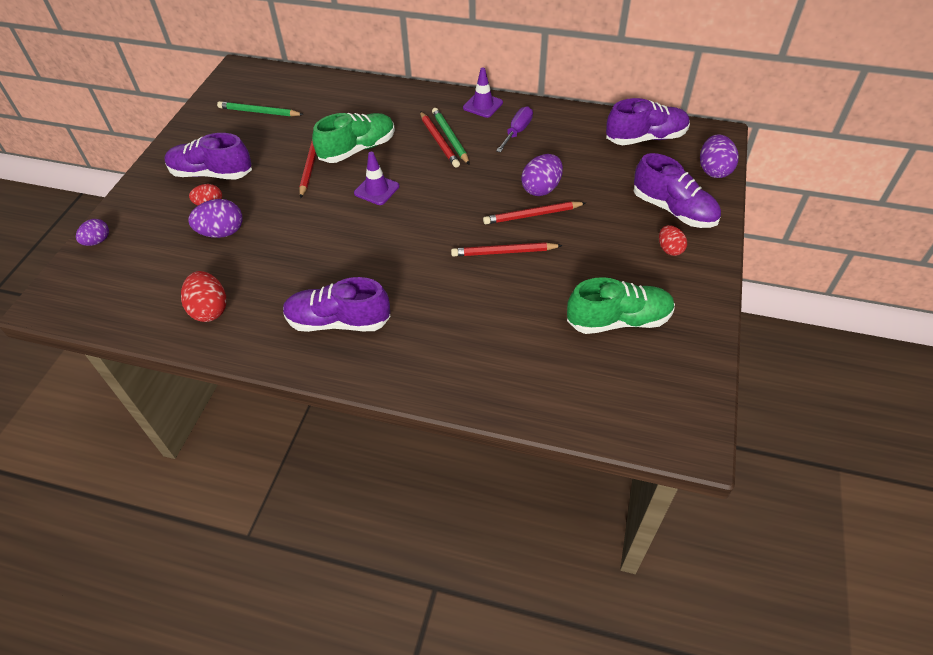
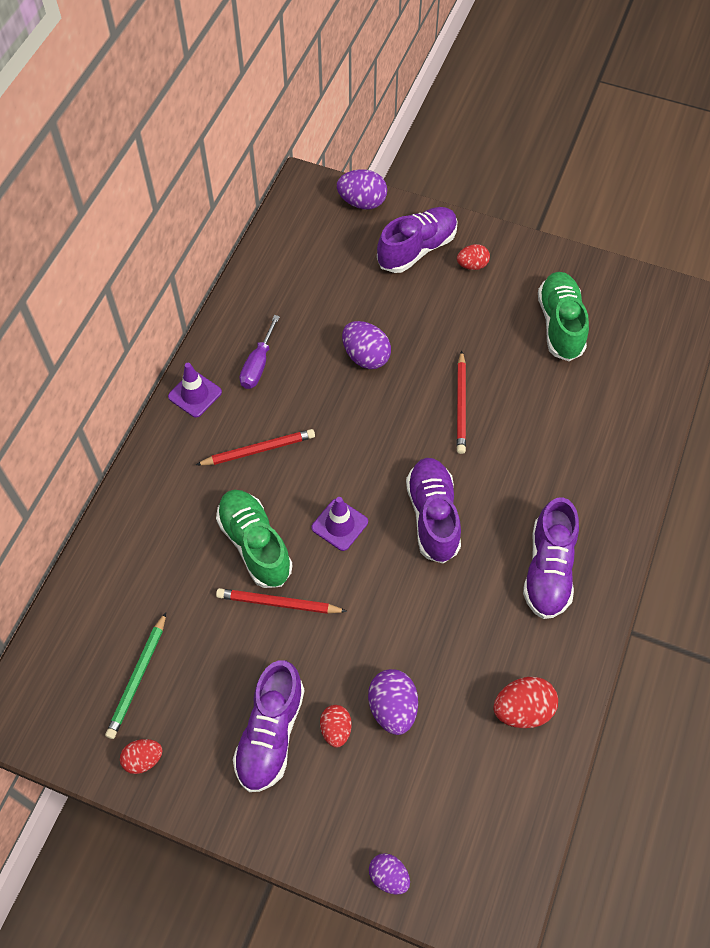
camera: 85 degrees left, 10 degrees up
(203, 122) = (143, 759): none -> red egg
(450, 138) = (254, 437): green pencil -> none
(517, 132) = (258, 365): purple screwdriver -> purple screwdriver turned 105 degrees counterclockwise
(532, 215) = (407, 371): red pencil -> none
(645, 138) = (297, 246): purple shoe -> purple shoe (433, 516)

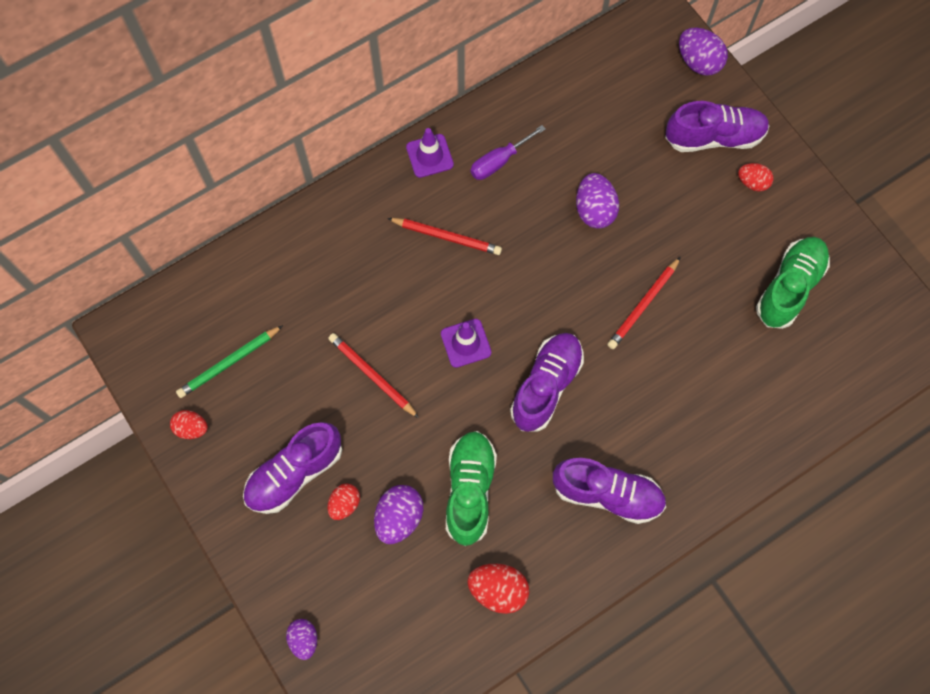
camera: 35 degrees right, 10 degrees up
(255, 545) = (388, 315): green shoe -> green shoe (470, 490)
(548, 569) = (607, 494): purple shoe -> purple shoe turned 120 degrees counterclockwise

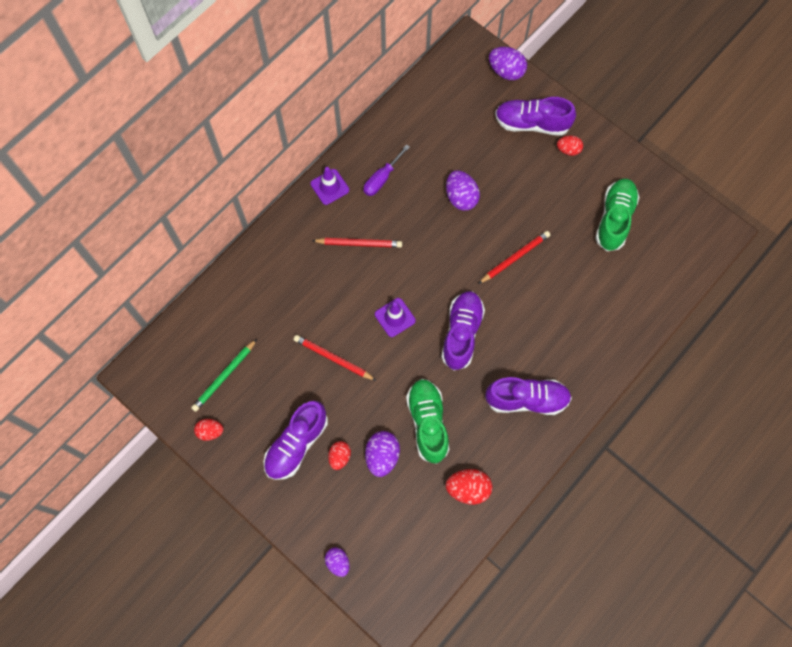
camera: 15 degrees left, 0 degrees up
(643, 305) = (515, 257): red pencil -> red pencil turned 150 degrees counterclockwise
(714, 137) = (532, 123): purple shoe -> purple shoe turned 150 degrees counterclockwise

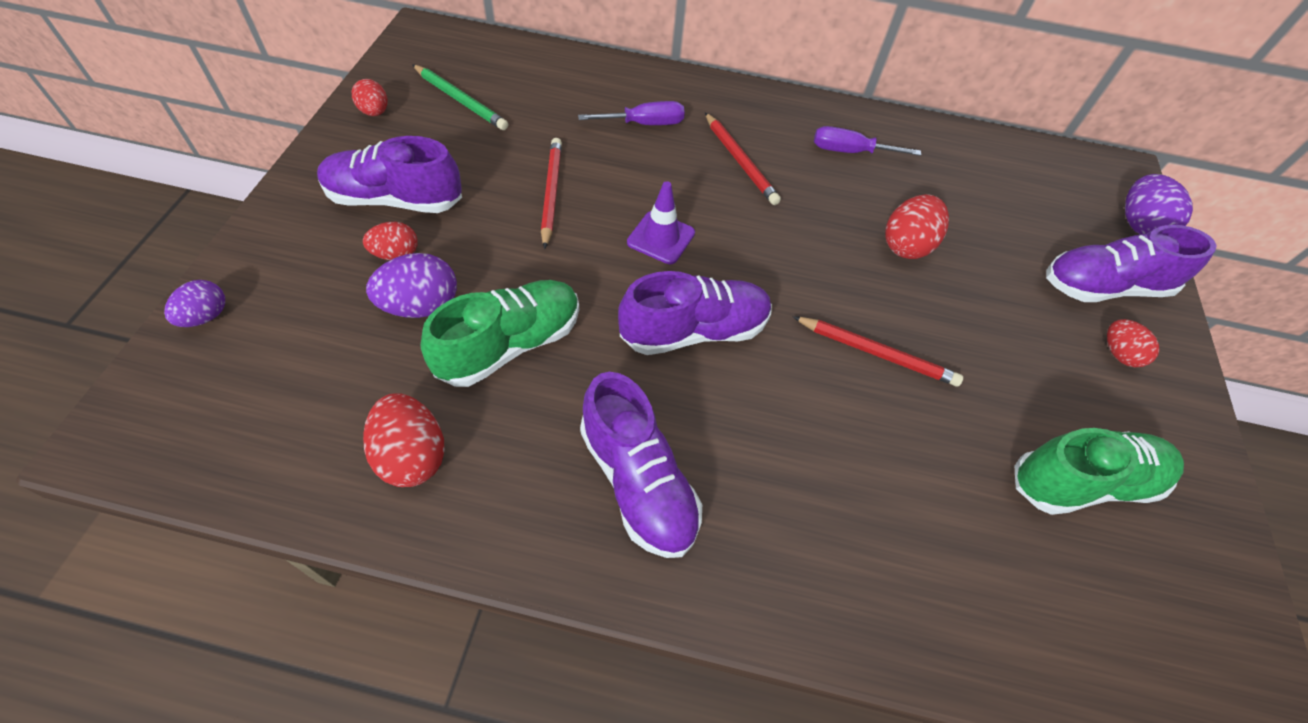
camera: 55 degrees right, 15 degrees down
(224, 376) = (461, 100): green pencil -> green pencil turned 150 degrees counterclockwise
(301, 279) = (644, 124): none -> purple screwdriver
(329, 187) = (791, 108): purple traffic cone -> none
(461, 197) = (906, 245): purple egg -> red egg
(532, 123) = (1103, 287): purple shoe -> purple shoe turned 75 degrees counterclockwise

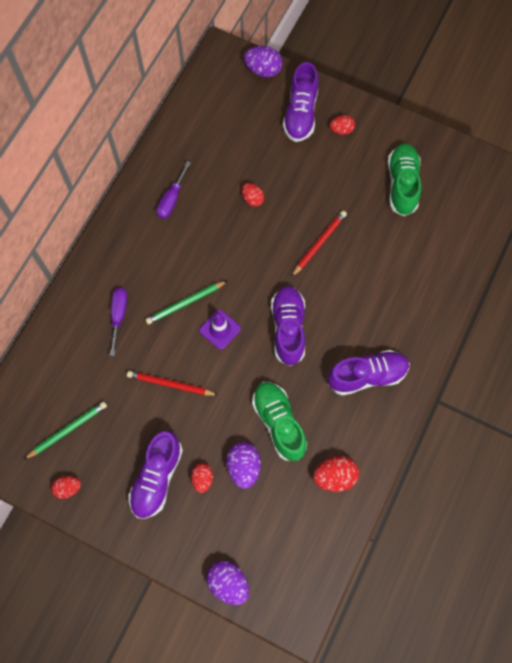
camera: 70 degrees left, 15 degrees up
(206, 316) = (228, 583): purple egg -> purple egg, size x1.56
(690, 190) = (185, 303): none -> green pencil
(740, 161) = (166, 267): red pencil -> none
(906, 245) = (252, 199): red egg -> red egg, size x0.64

